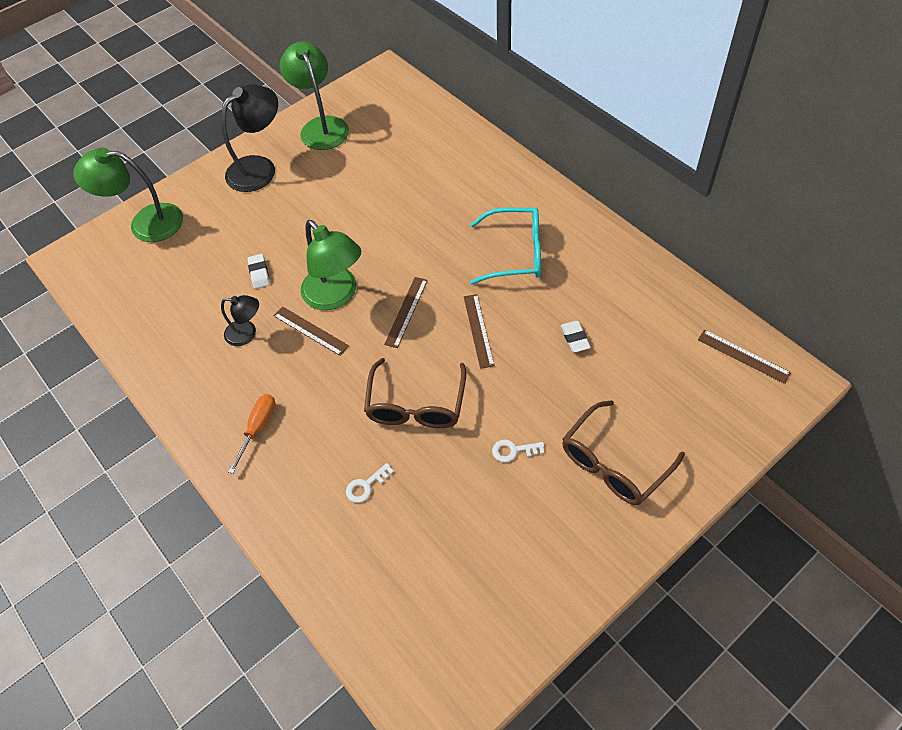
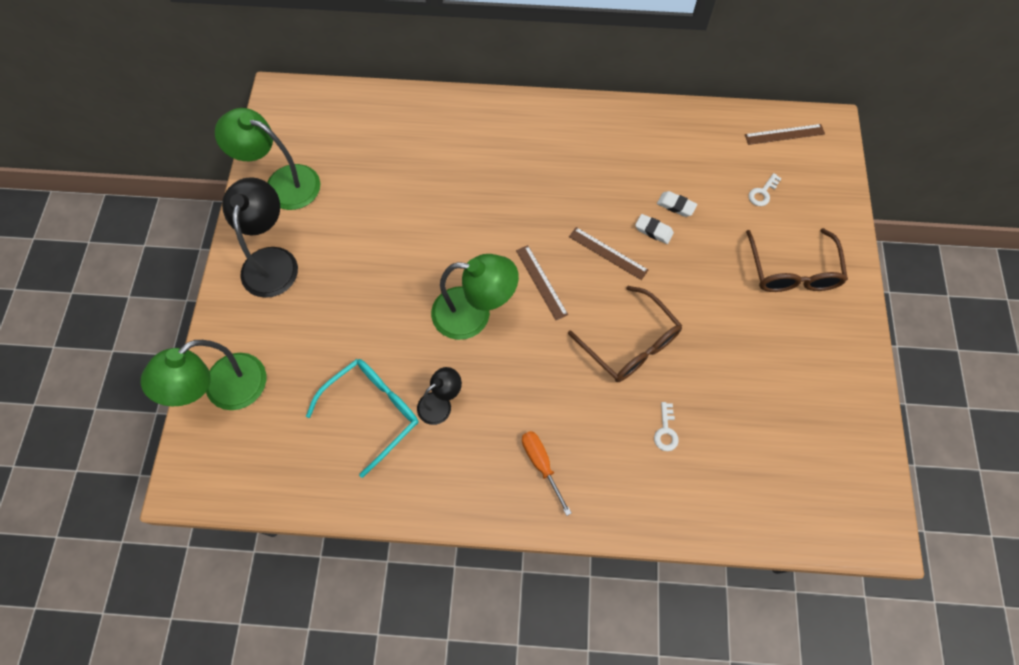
camera: 50 degrees left, 10 degrees up
(259, 273) = (388, 348): white eraser -> white eraser (653, 230)
(310, 330) = (488, 357): brown ruler -> none
(513, 450) = (727, 318): white key -> white key (762, 193)
(516, 253) = (566, 174): turquoise glasses -> turquoise glasses (373, 411)

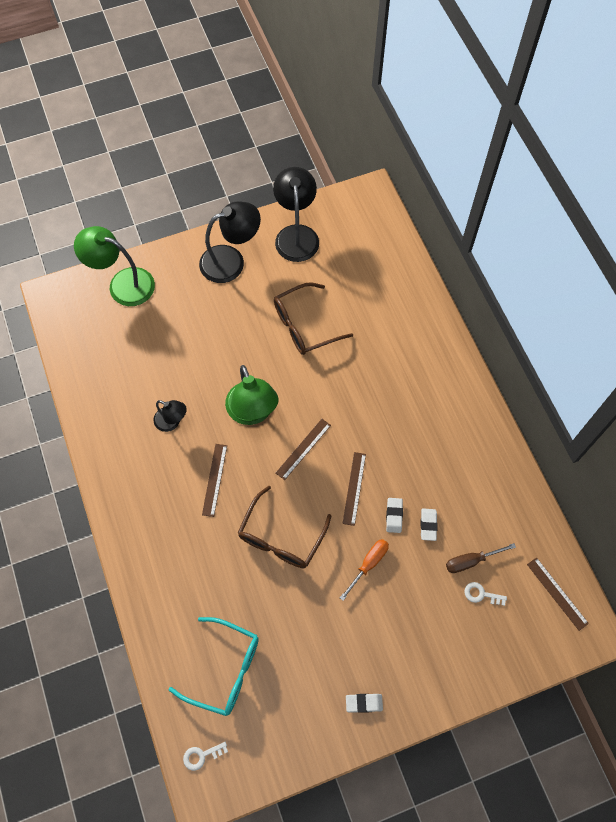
camera: 65 degrees right, 0 degrees up
(282, 183) = (296, 235): green lamp -> black lamp
(373, 411) = (147, 381): turquoise glasses -> turquoise glasses (225, 669)
(533, 385) = (214, 479): none -> brown ruler
(541, 464) = (155, 510): orange screwdriver -> orange screwdriver (368, 564)
(666, 431) = (219, 591): white key -> white key (201, 755)
(727, 187) = (471, 561): none -> brown screwdriver
(792, 271) = (413, 646): brown glasses -> brown glasses (304, 326)
(834, 339) = (364, 703): none -> white eraser

